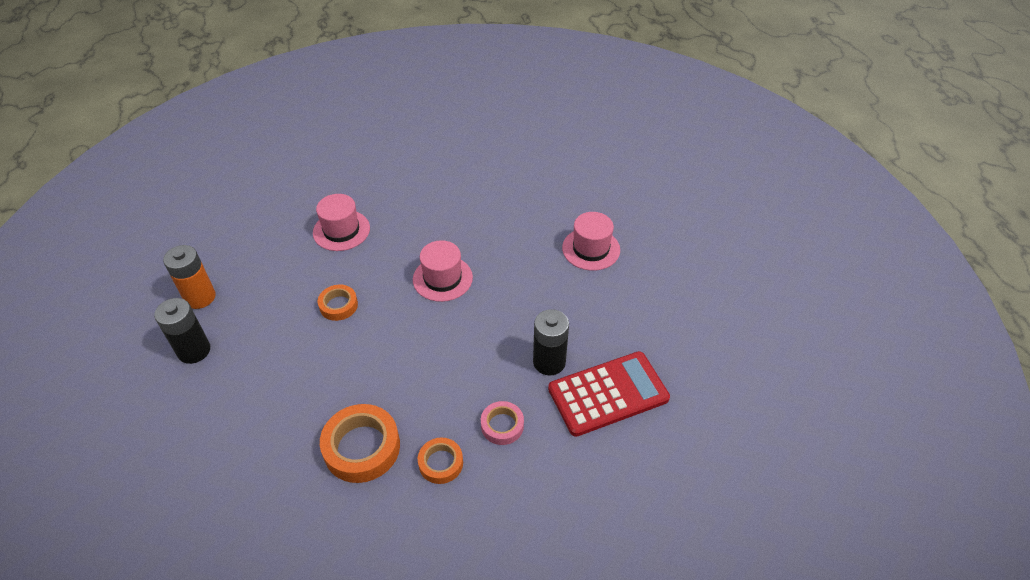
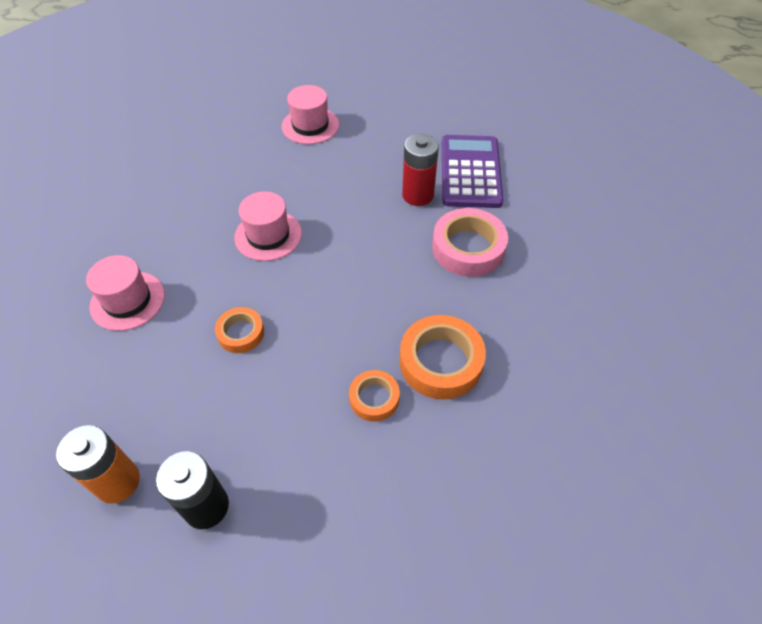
camera: 65 degrees left, 5 degrees up
(441, 463) = (487, 304): orange tape -> orange tape (374, 398)
(502, 425) = (468, 248): pink tape -> pink tape, size x1.73
(549, 362) = (418, 195): black battery -> red battery
(608, 394) = (470, 172): red calculator -> purple calculator

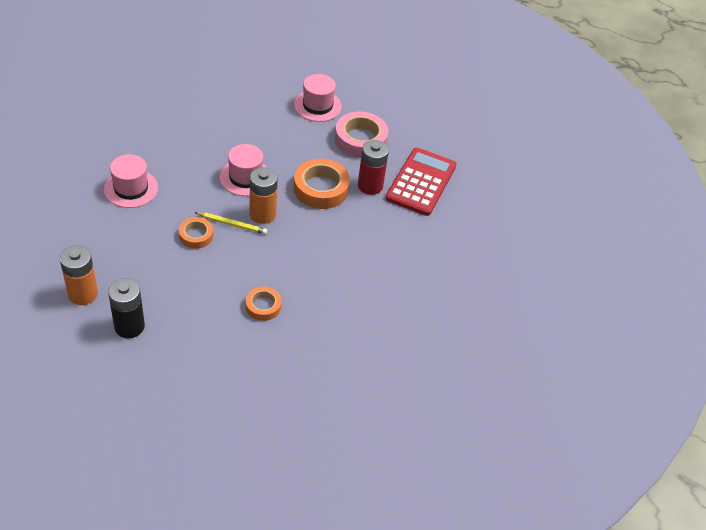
camera: 15 degrees right, 5 degrees down
(280, 300) = (232, 224): none -> yellow pencil
(311, 274) = (262, 214): none -> orange battery
(440, 362) = (320, 301): orange tape -> orange tape (321, 188)
(468, 248) = (384, 236): pink tape -> pink tape (360, 140)
(470, 172) = (421, 182): purple calculator -> red calculator

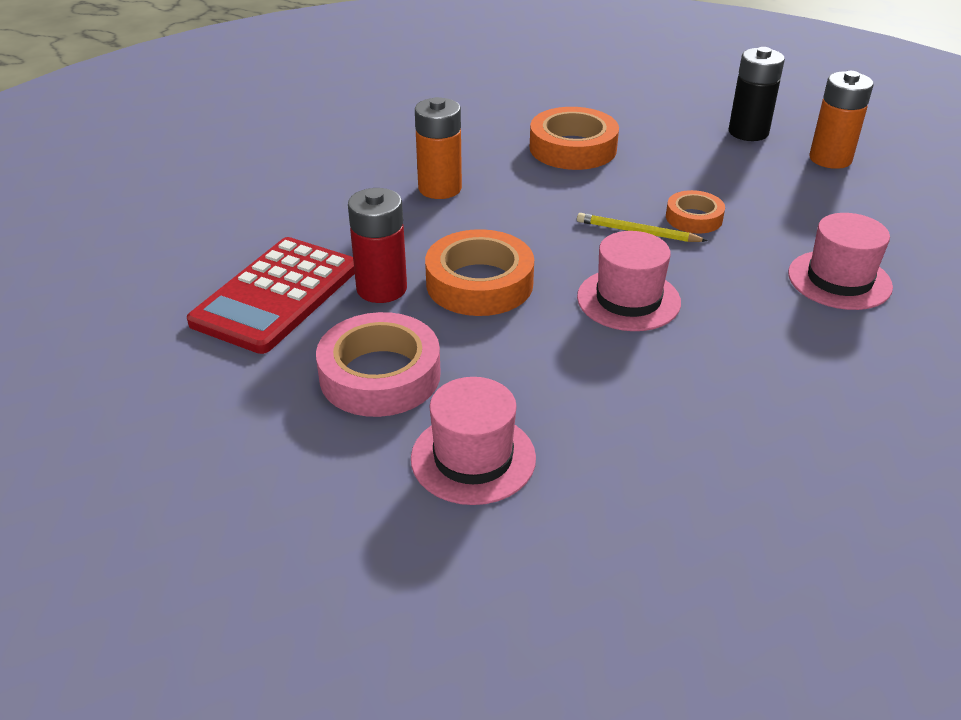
camera: 170 degrees left, 10 degrees down
(262, 214) = (587, 245): orange battery -> orange battery (440, 188)
(263, 306) = (573, 148): orange tape -> orange tape, size x1.73

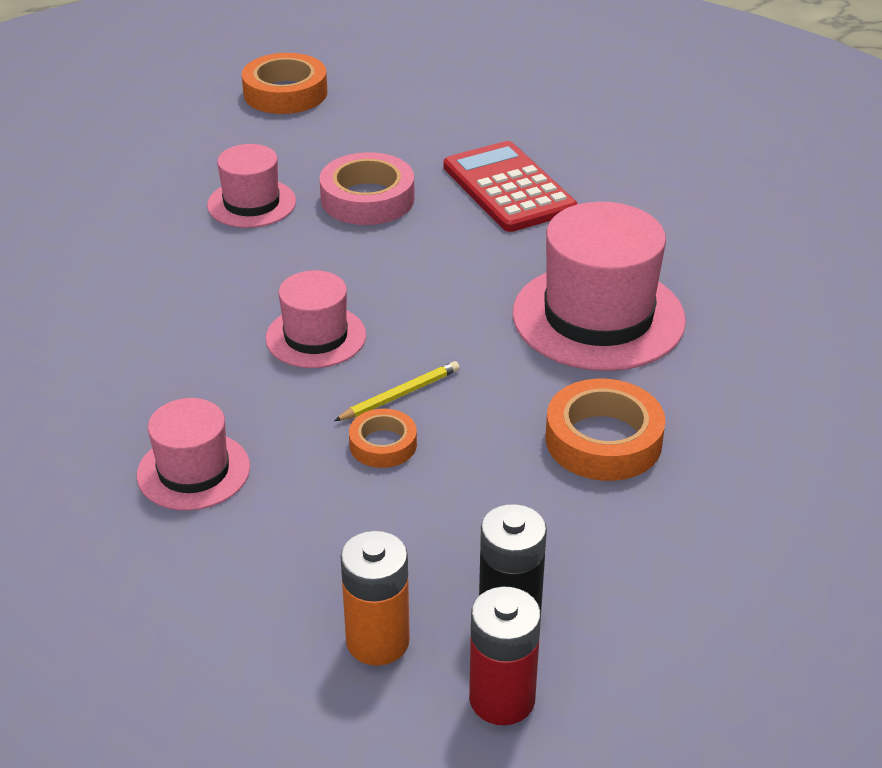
camera: 125 degrees right, 0 degrees up
(381, 289) = (467, 232): red battery -> red battery (502, 699)
(440, 188) = (598, 317): orange battery -> pink hat
(479, 283) = (422, 277): orange tape -> orange tape (285, 93)

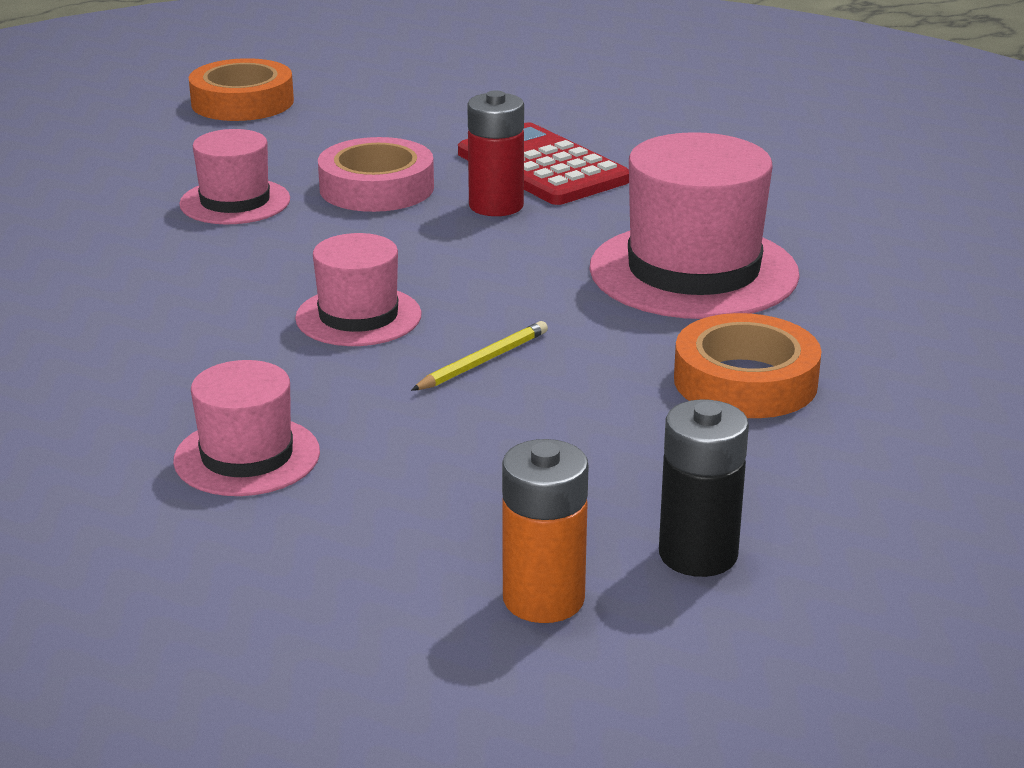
camera: 10 degrees left, 10 degrees down
(383, 444) = (479, 409): orange tape -> none
(502, 699) = (722, 639): red battery -> red battery (496, 206)

